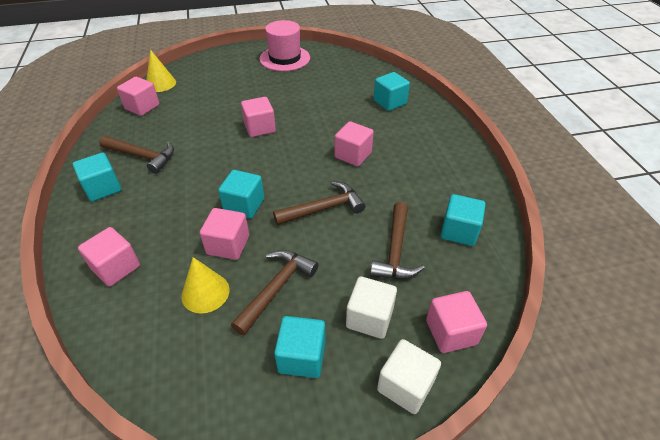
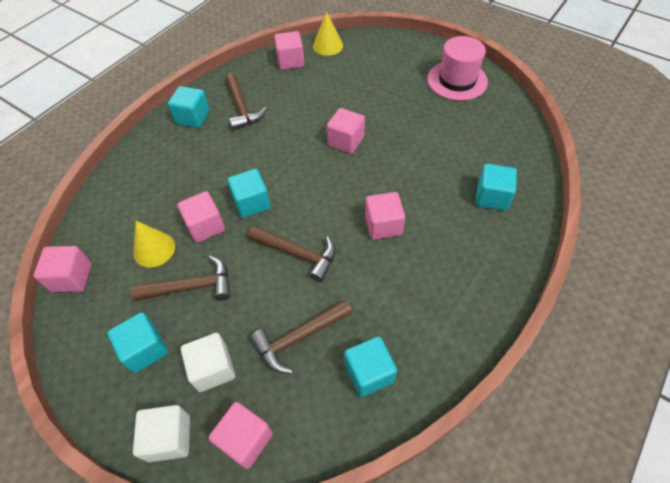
camera: 50 degrees right, 10 degrees up
(116, 267) = (135, 186): pink cube -> pink cube (72, 277)

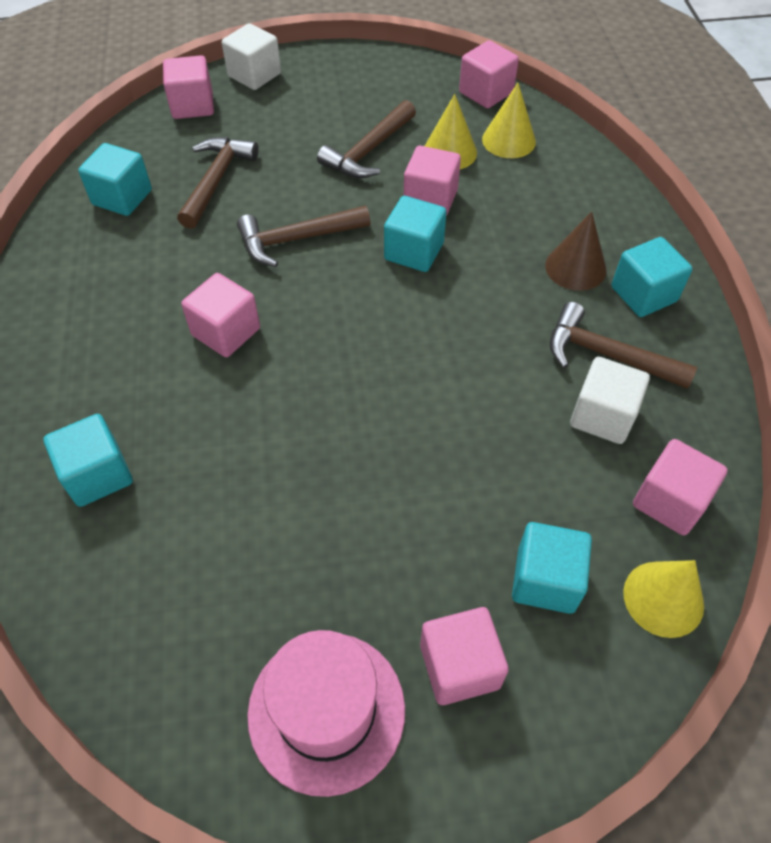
camera: 135 degrees right, 0 degrees up
(117, 232) = (508, 140): none -> yellow cone
(145, 349) = (345, 97): turquoise cube -> turquoise cube (545, 580)
(199, 145) = (575, 267): none -> brown cone
(213, 368) = (271, 121): white cube -> white cube (602, 416)
(346, 141) = (395, 412): pink cube -> pink cube (459, 666)

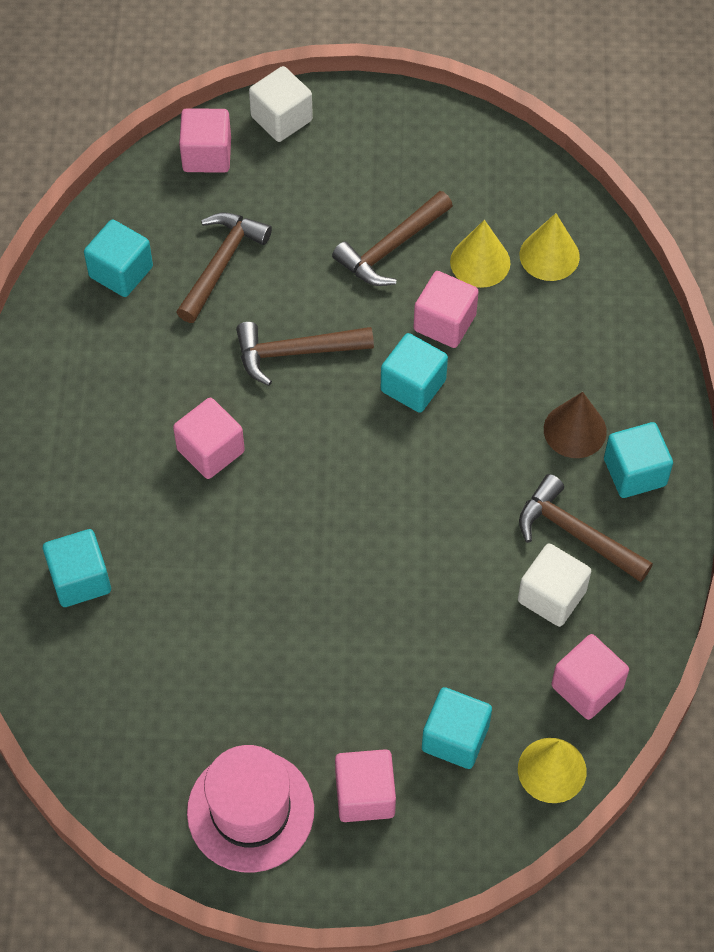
camera: 10 degrees right, 5 degrees up
(486, 93) = (541, 183): pink cube -> none

